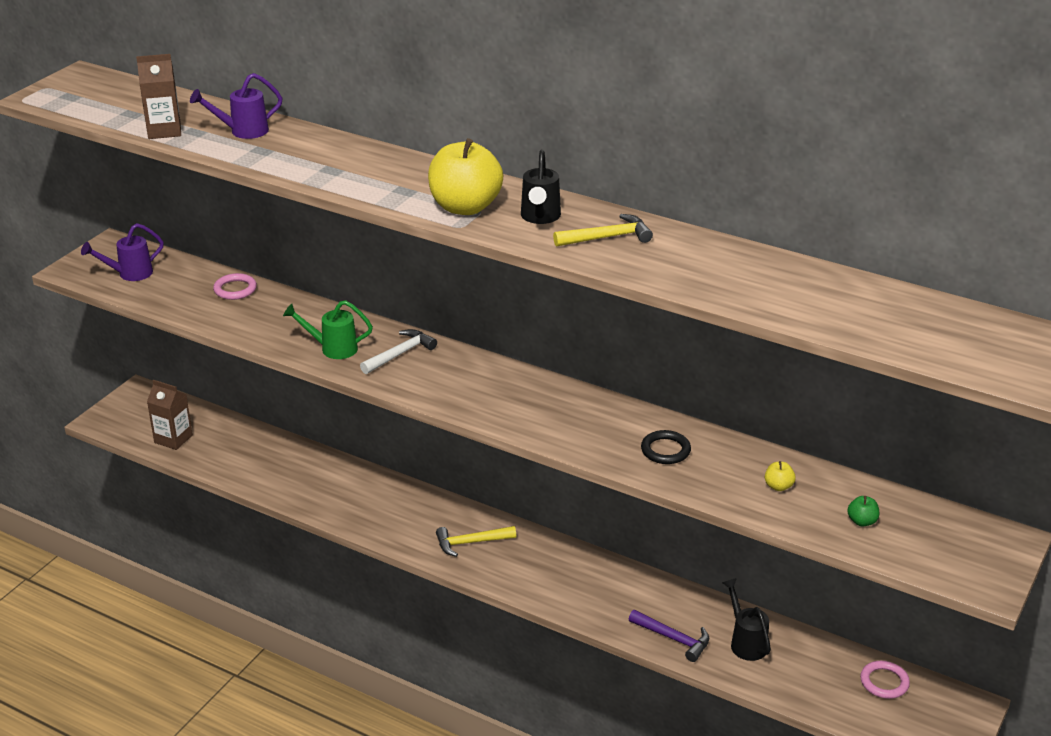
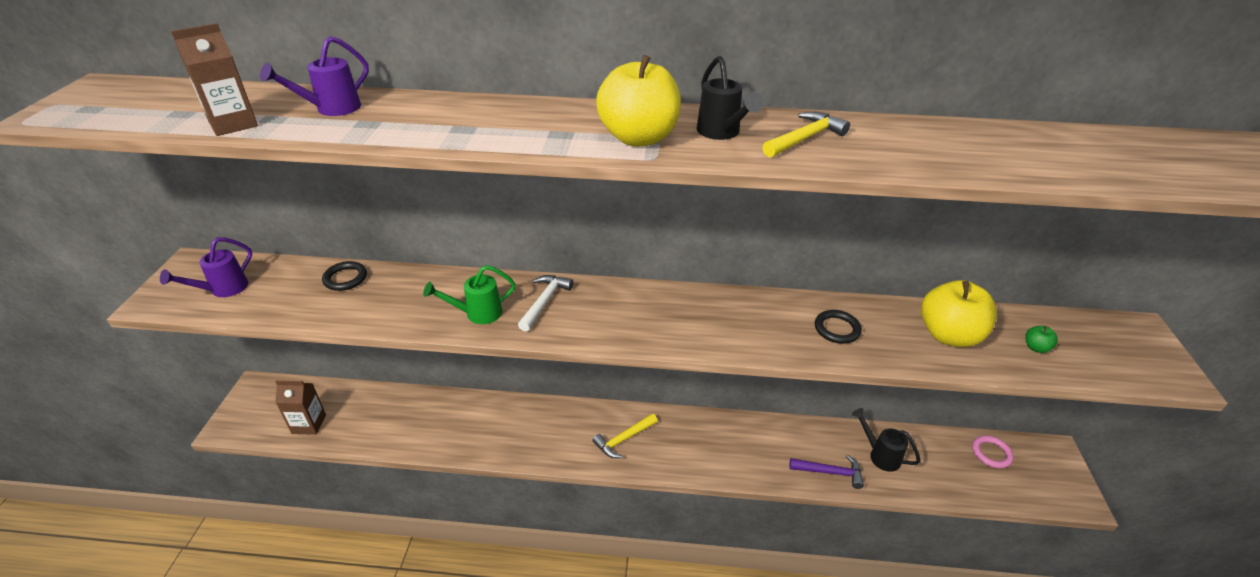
camera: 25 degrees left, 5 degrees up
(235, 289) = (345, 278): pink ring -> black ring
(778, 486) = (948, 335): yellow apple -> yellow apple, size x2.45

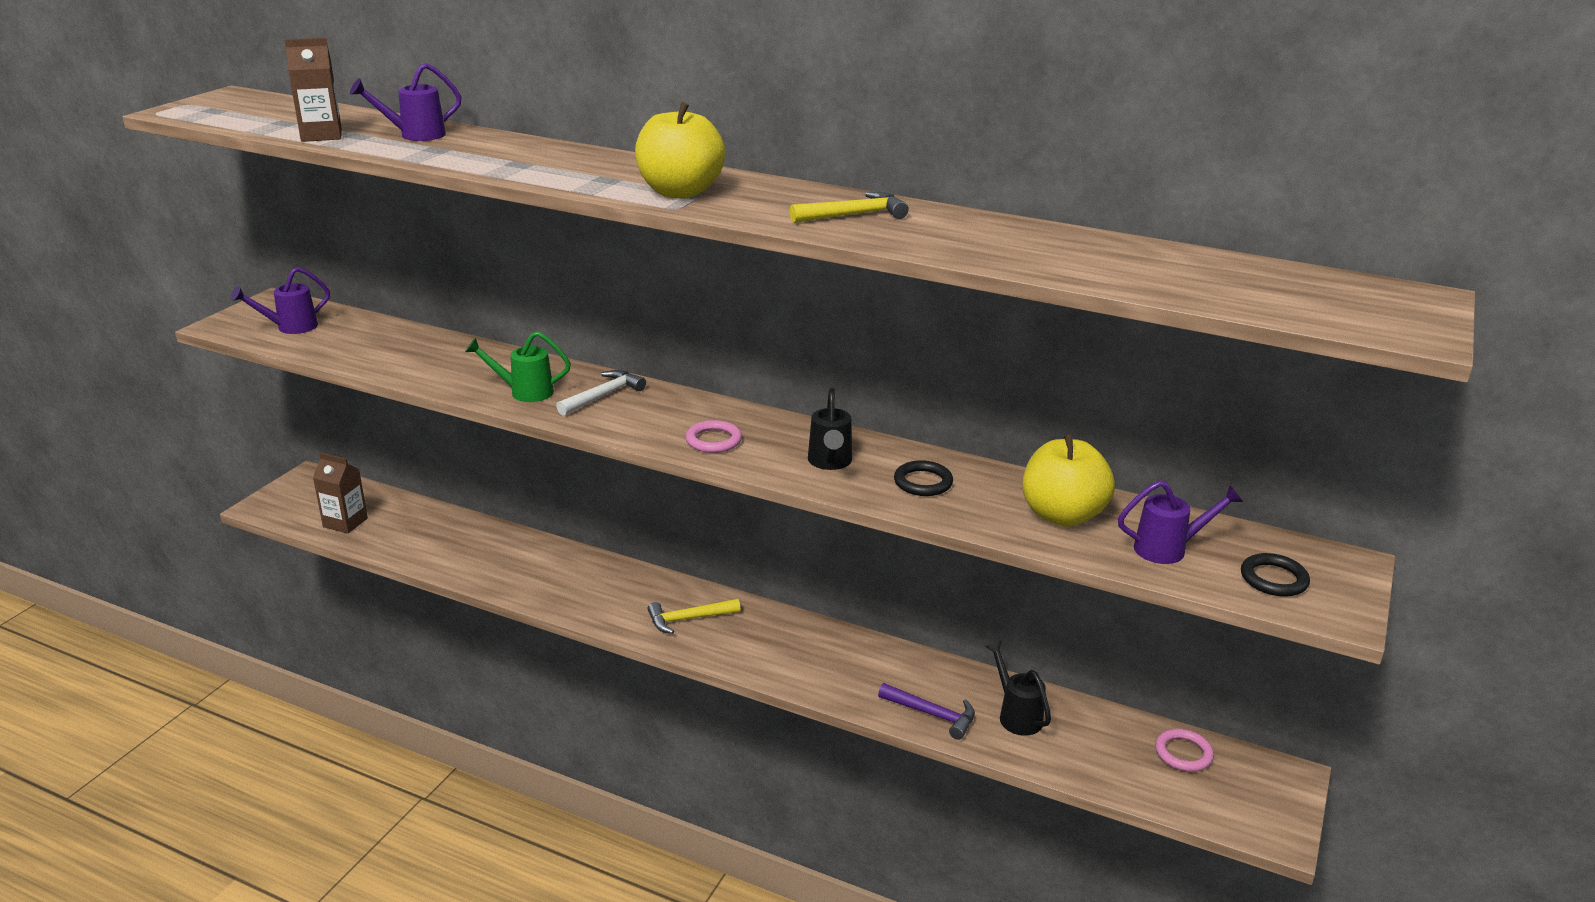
camera: 20 degrees right, 10 degrees down
(345, 278) = (412, 339): black ring -> black ring (1273, 579)
(660, 327) = (713, 440): none -> pink ring
(722, 133) = (770, 200): black watering can -> black watering can (830, 463)
(1036, 347) = (1169, 549): green apple -> purple watering can

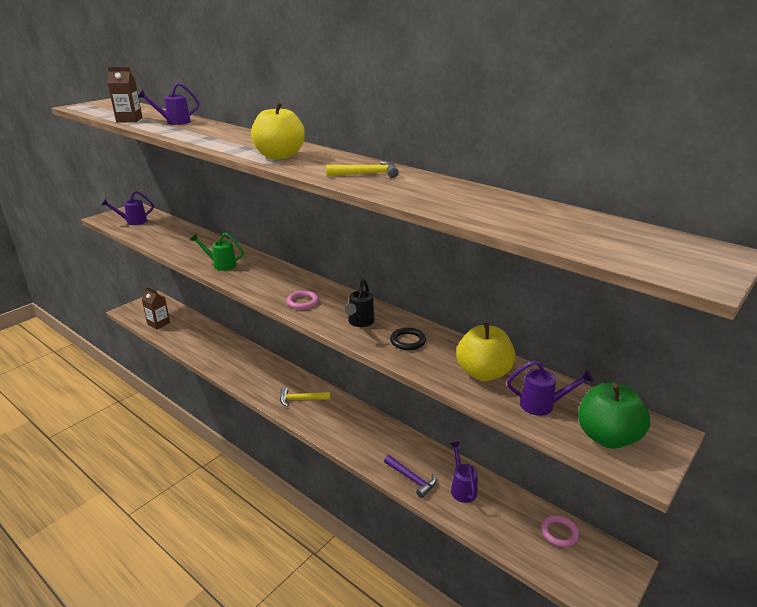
camera: 15 degrees right, 0 degrees up
(603, 396) = (260, 271): white hammer -> none
(1016, 715) = (462, 488): black watering can -> purple watering can
(1273, 579) = (607, 437): black ring -> green apple

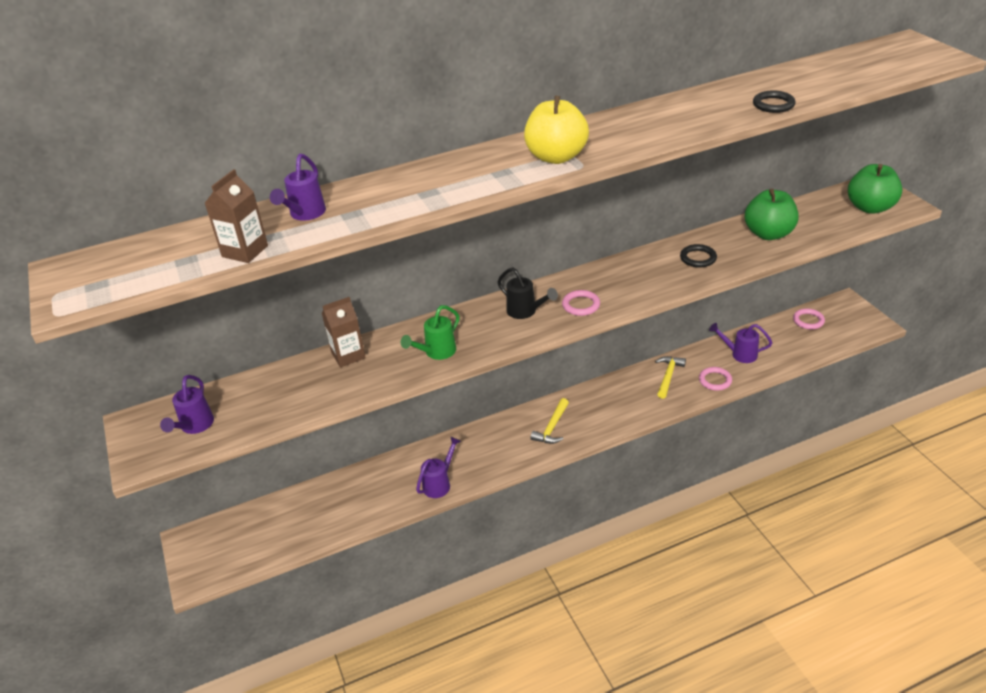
camera: 60 degrees left, 10 degrees up
(158, 323) = (272, 540): brown carton -> brown carton (348, 355)
(360, 323) = (648, 277): black watering can -> black watering can (526, 312)
(367, 174) = (659, 121): yellow hammer -> yellow hammer (668, 376)
(411, 479) = (715, 380): purple hammer -> pink ring
(443, 206) = (773, 105): none -> black ring
(483, 373) = (768, 234): yellow apple -> green apple
(543, 405) = (823, 220): purple watering can -> purple watering can (439, 483)

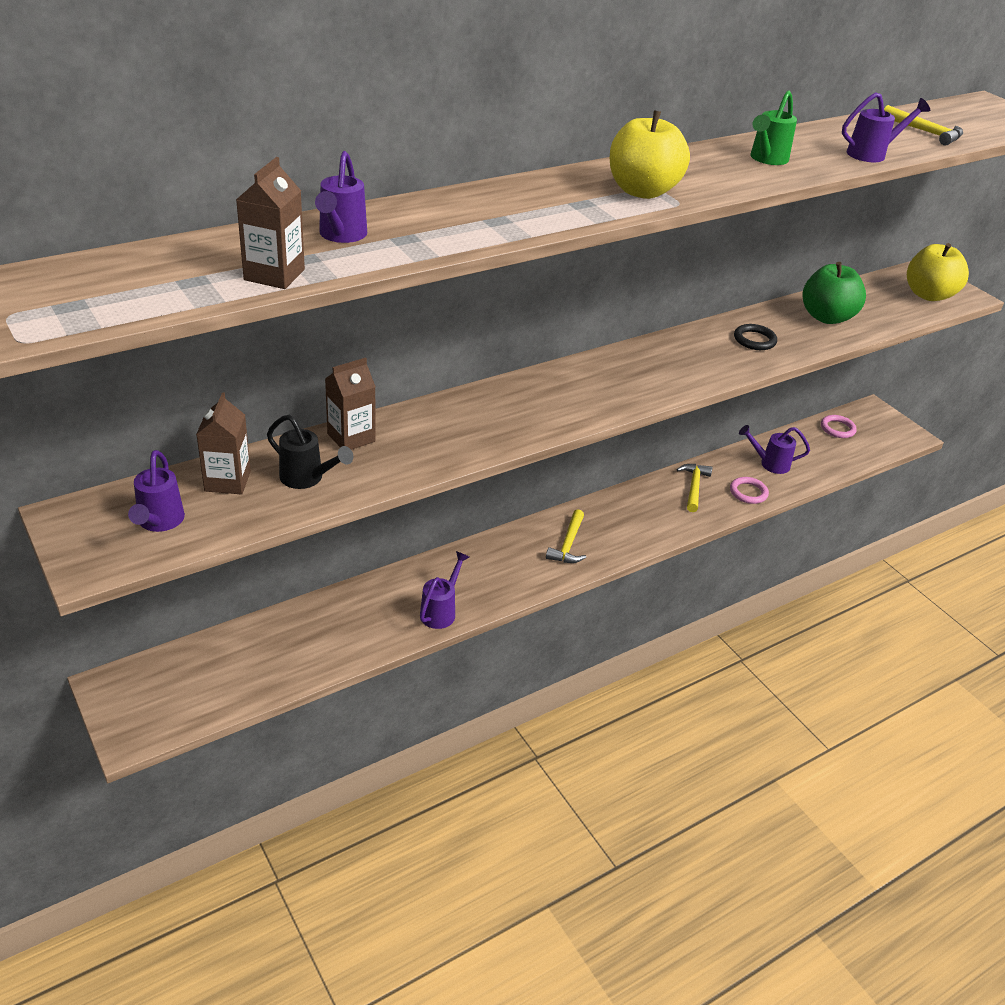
camera: 15 degrees left, 0 degrees up
(250, 393) = (227, 481): none -> brown carton
(436, 353) = (466, 437): green watering can -> green watering can (766, 159)
(526, 312) = (566, 393): black watering can -> black watering can (307, 479)
(581, 305) = (632, 387): pink ring -> none
(773, 105) = (872, 154): black ring -> purple watering can
(833, 78) = (925, 132): none -> yellow hammer
(870, 207) = (928, 295): green apple -> yellow apple

